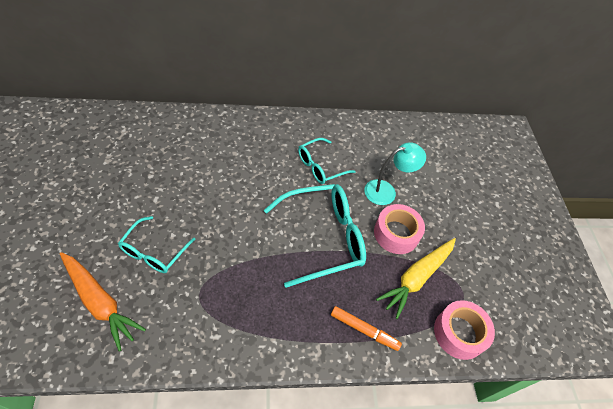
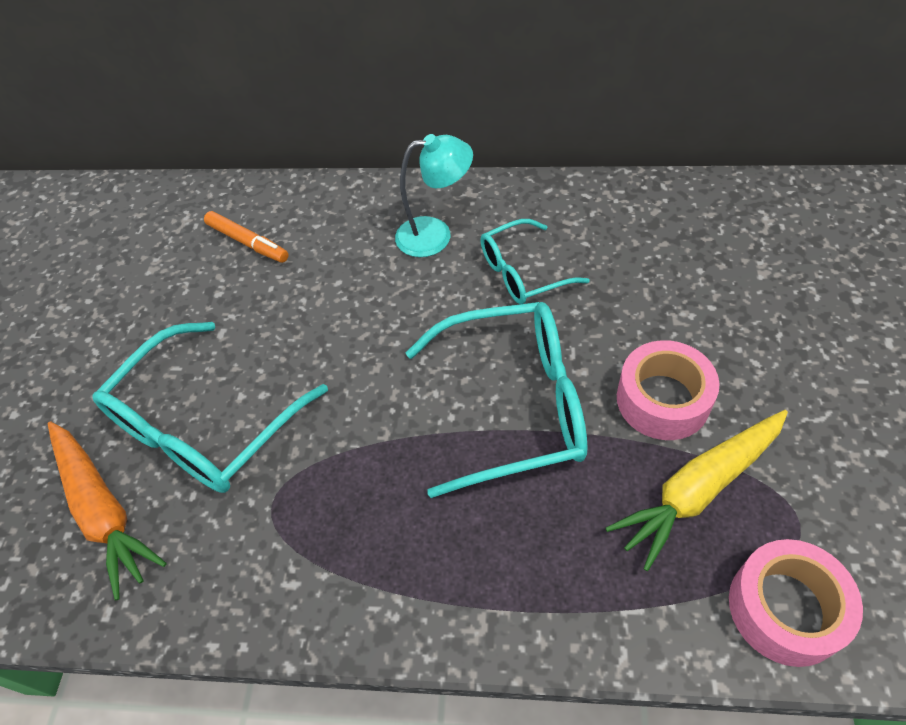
camera: 20 degrees right, 0 degrees up
(154, 251) = (206, 424): turquoise glasses -> turquoise glasses, size x1.70
(364, 330) = (578, 589): orange marker -> orange marker (248, 242)
(386, 191) = (649, 317): turquoise lamp -> turquoise lamp (435, 235)

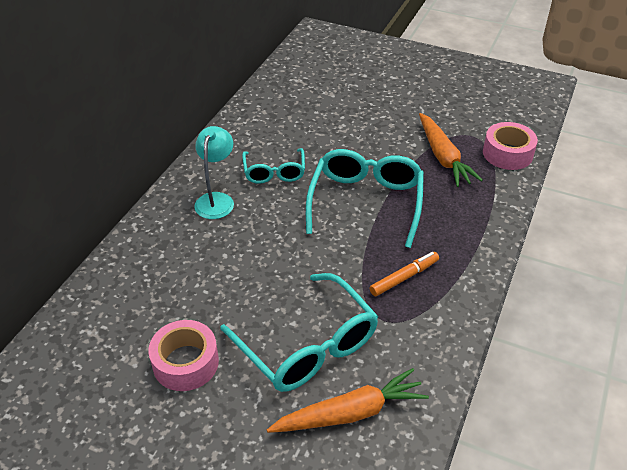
camera: 75 degrees left, 10 degrees down
(248, 242) = (149, 296): orange marker -> orange marker (404, 277)
(662, 400) = (389, 151): pink tape -> pink tape (186, 363)
(699, 489) = (443, 157): yellow carrot -> orange carrot

